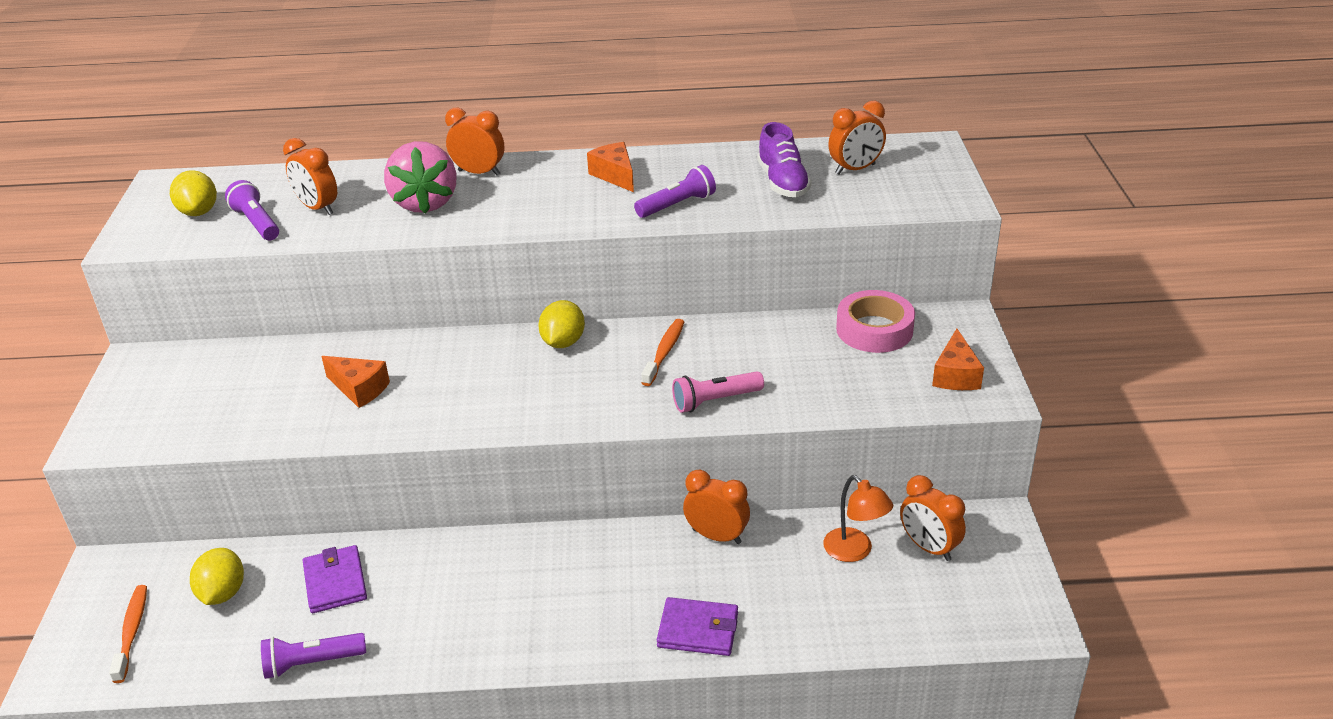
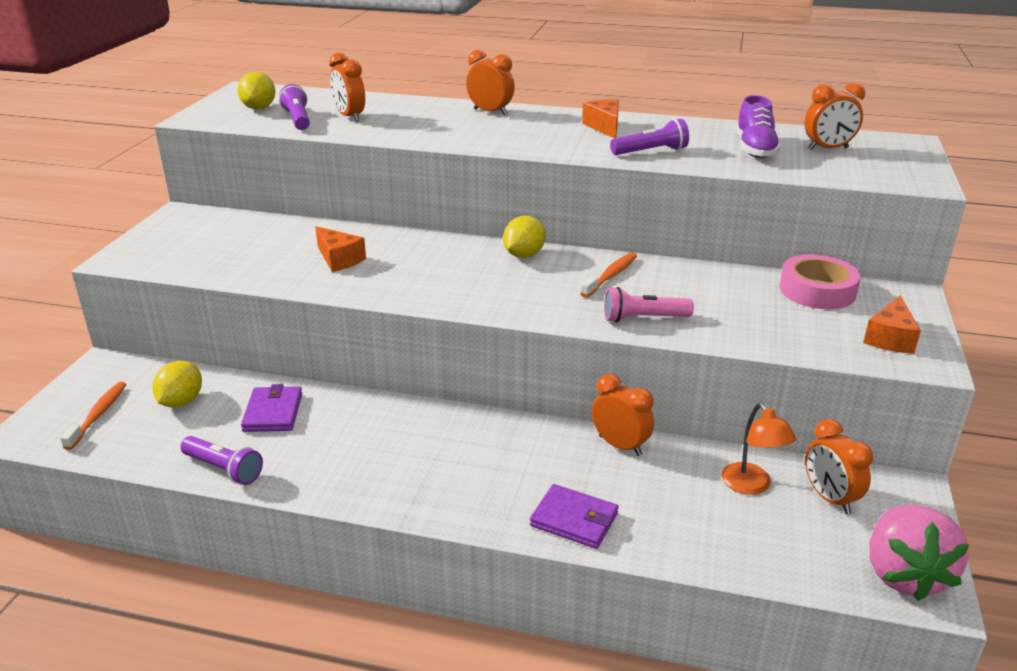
camera: 15 degrees right, 5 degrees down
(312, 663) = (224, 469): purple flashlight -> purple flashlight turned 150 degrees counterclockwise
(425, 203) = (436, 124): pink strawberry -> pink strawberry (904, 574)

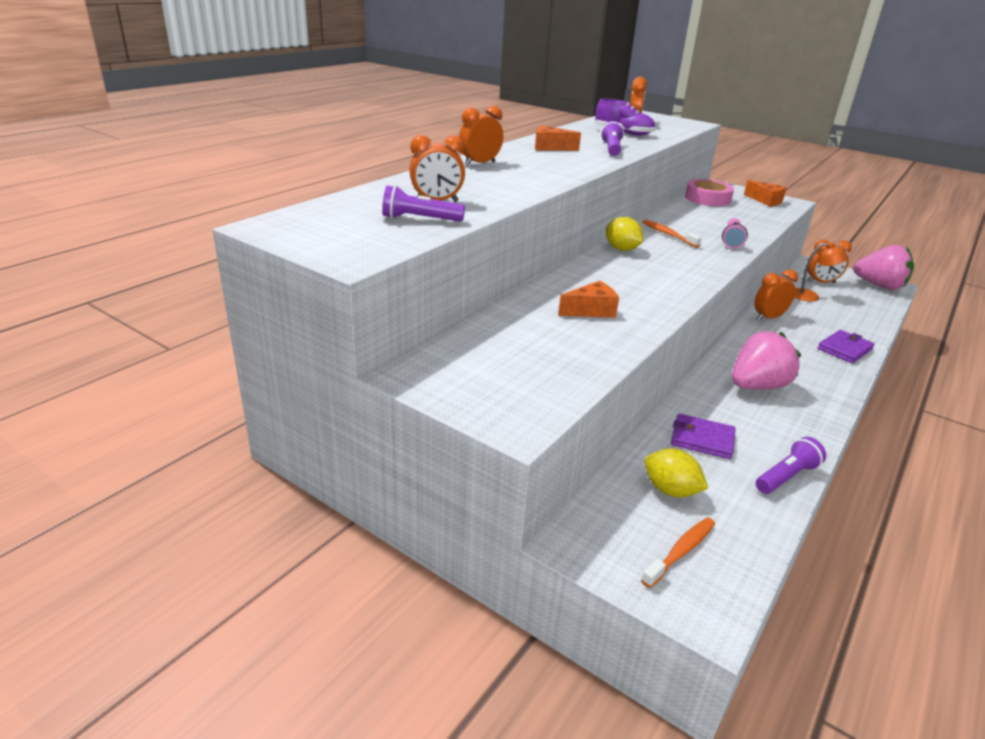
camera: 70 degrees left, 0 degrees up
(98, 415) = (681, 551): orange toothbrush -> orange toothbrush turned 105 degrees clockwise
(259, 108) = (355, 229): yellow lemon -> none
(408, 443) = (757, 386): none -> pink strawberry

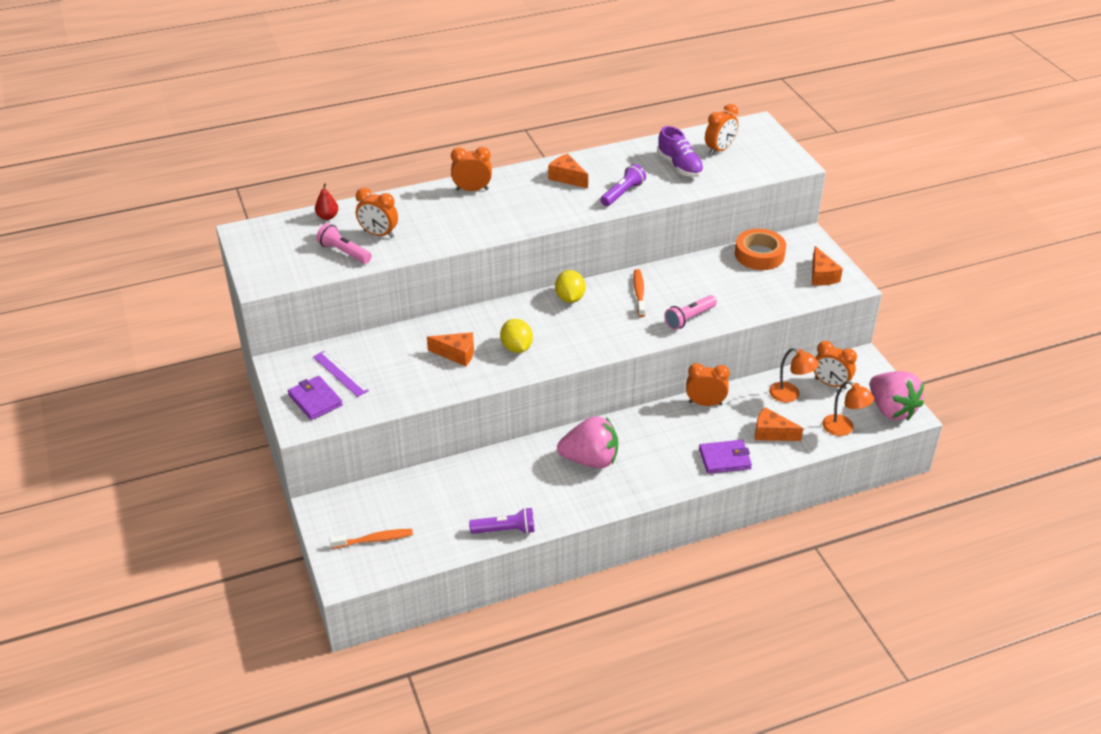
camera: 35 degrees right, 10 degrees up
(356, 199) = (327, 217): none -> red pear
(420, 219) = (344, 252): purple flashlight -> pink flashlight
(494, 362) = (340, 373): none -> purple ruler
(670, 490) = (417, 504): yellow lemon -> yellow lemon (516, 348)
(702, 439) = (486, 481): purple wallet -> purple wallet (315, 400)
(707, 198) = (759, 255): pink tape -> orange tape
(841, 322) = (771, 433): none -> orange cheese
(876, 305) = (843, 429): none -> orange lamp

